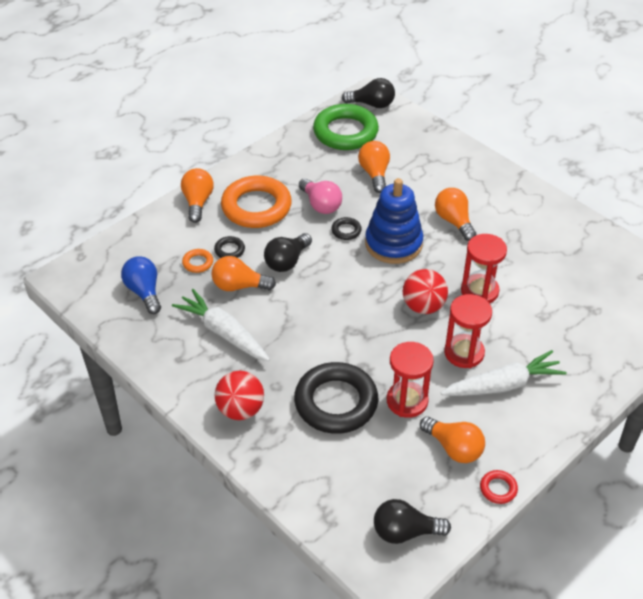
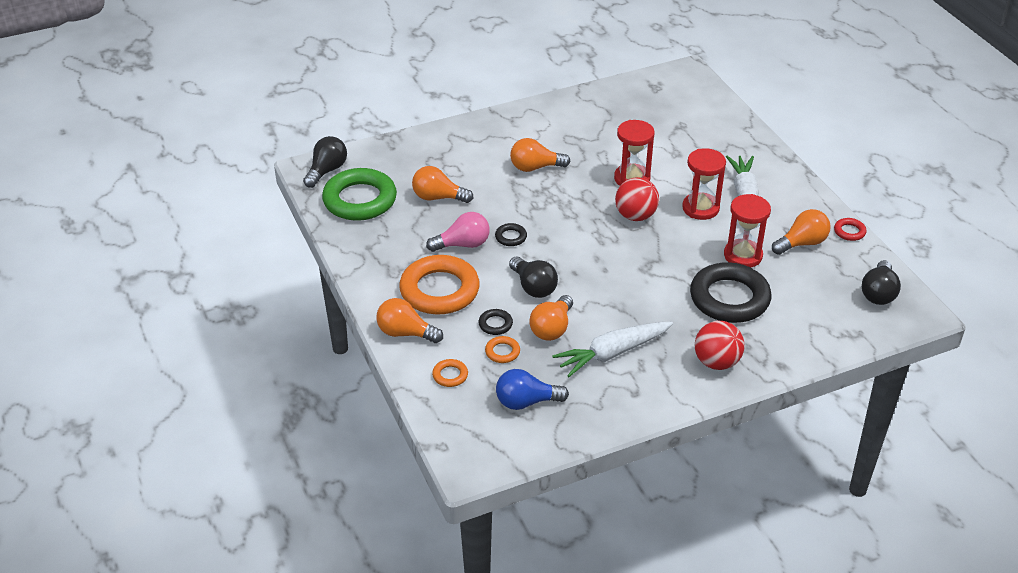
camera: 70 degrees left, 5 degrees down
(159, 240) = (450, 375): none -> orange ring
(393, 244) = (545, 212): blue stacking toy -> none

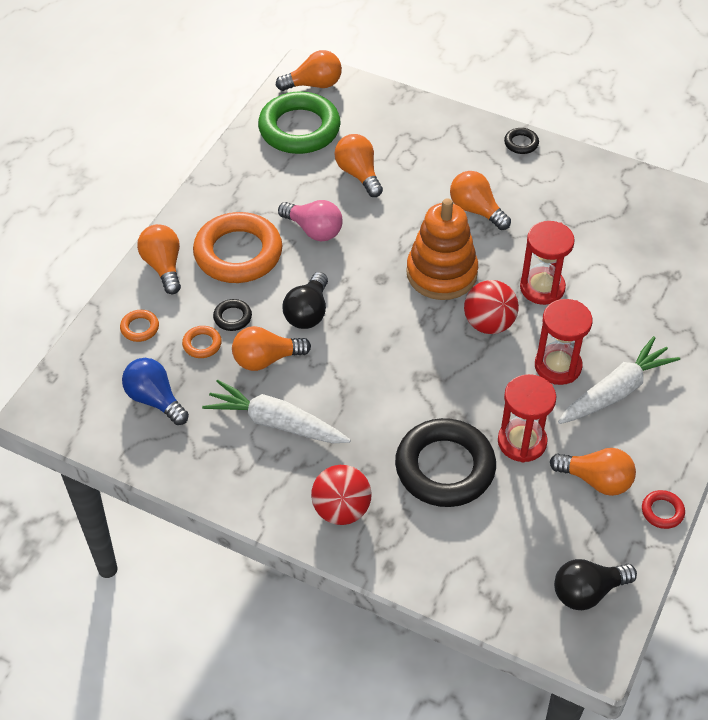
camera: 50 degrees right, 10 degrees up
(327, 171) = (314, 84): black light bulb -> orange light bulb
(511, 237) = (359, 255): black ring -> black ring (521, 143)
(570, 211) = (441, 273): none -> orange stacking toy

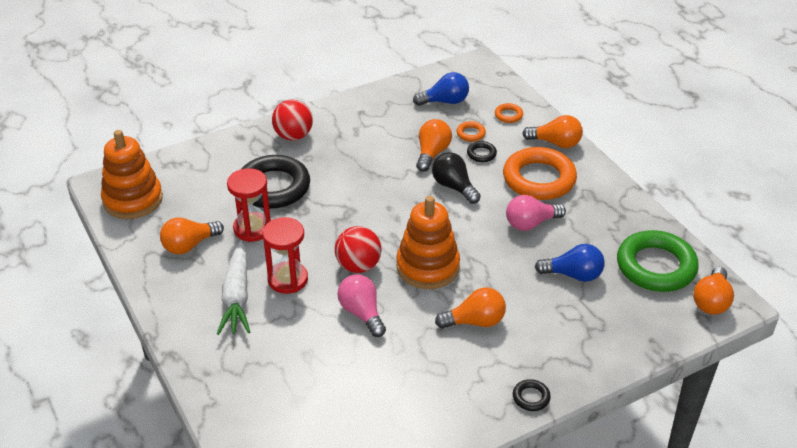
camera: 125 degrees right, 10 degrees down
(276, 423) = (379, 137): white carrot -> none
(358, 174) = (573, 275): orange light bulb -> blue light bulb
(542, 288) = (362, 313): red hourglass -> pink light bulb
(587, 592) = (133, 200): black light bulb -> orange stacking toy
(662, 511) = (135, 261): red ring -> none

